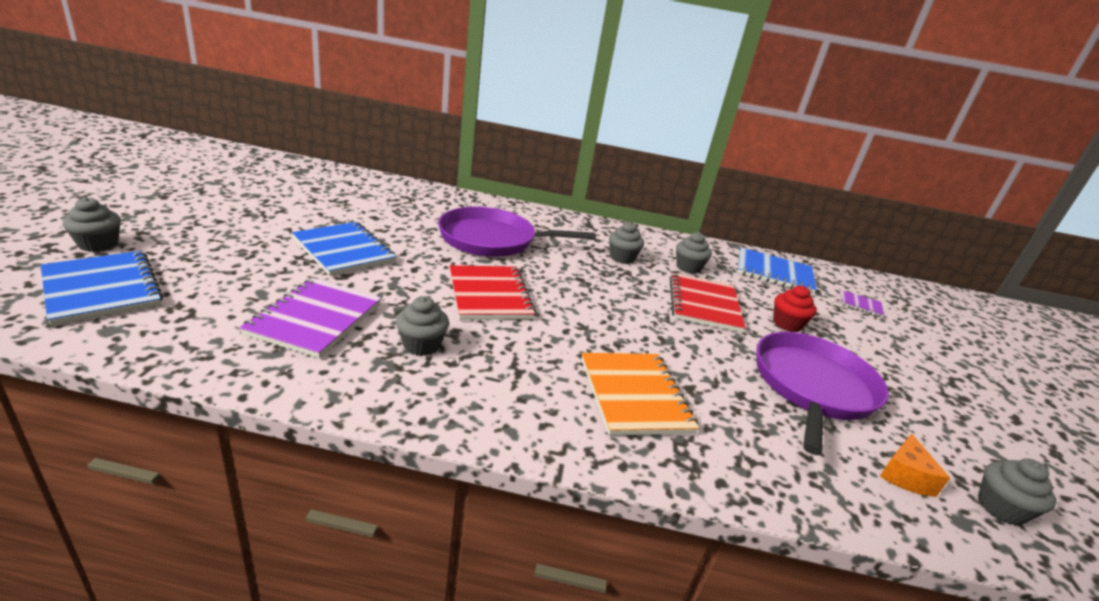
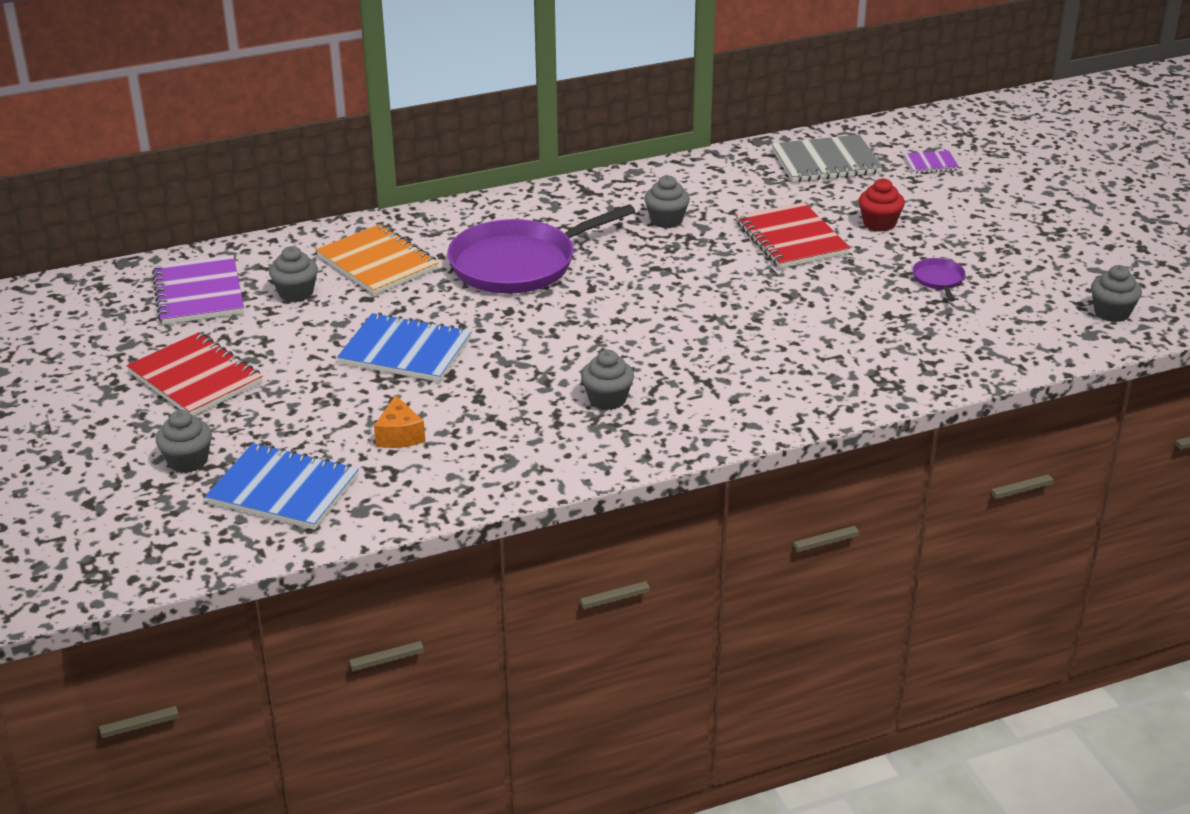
camera: 25 degrees left, 5 degrees up
(315, 319) = (494, 423): purple notebook -> purple notebook (198, 293)
(489, 295) = (599, 327): red notebook -> red notebook (195, 378)
(634, 395) = (811, 356): orange notebook -> orange notebook (377, 263)
(688, 267) = (740, 199): grey cupcake -> grey cupcake (296, 293)
(774, 273) = (826, 162): blue notebook -> grey notebook
(812, 387) = (938, 280): purple pan -> purple pan, size x0.41
(905, 476) = (1040, 321): orange cheese -> orange cheese (399, 435)

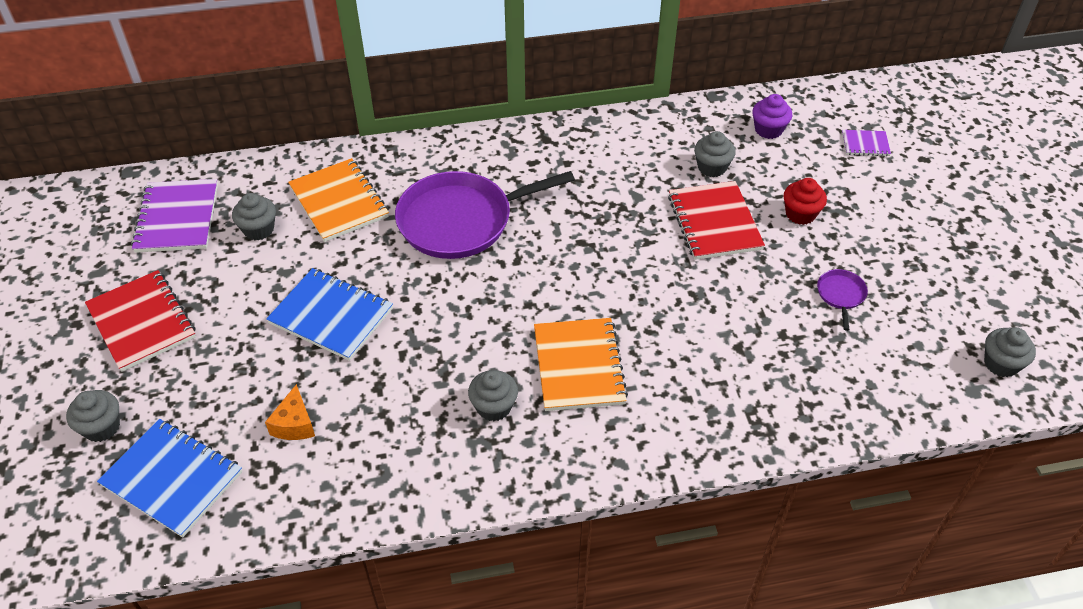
camera: 10 degrees right, 15 degrees up
(666, 220) = (606, 184): grey cupcake -> grey cupcake (712, 167)
(685, 360) = (579, 366): none -> orange notebook
(826, 162) = (768, 130): grey notebook -> purple cupcake

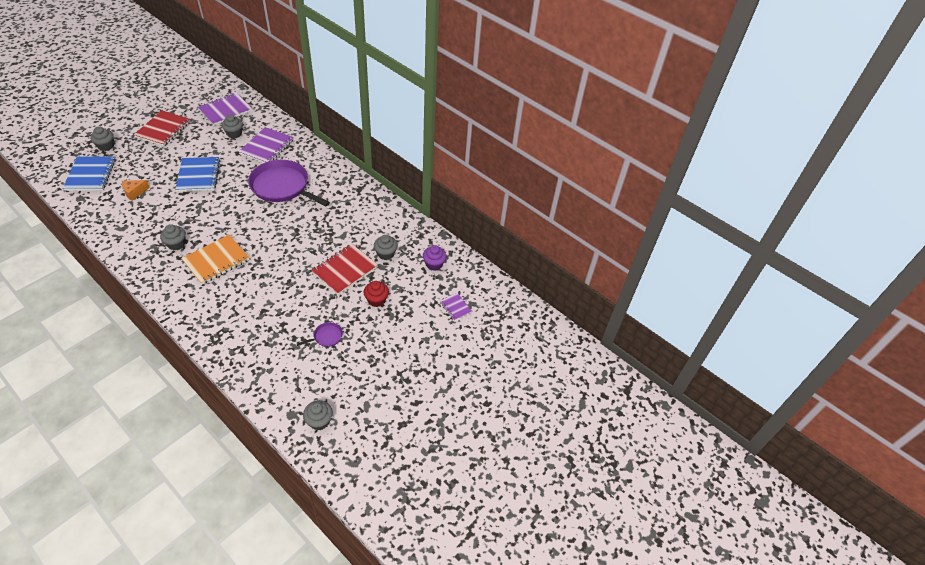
camera: 50 degrees right, 0 degrees up
(339, 202) = (267, 147): orange notebook -> purple notebook

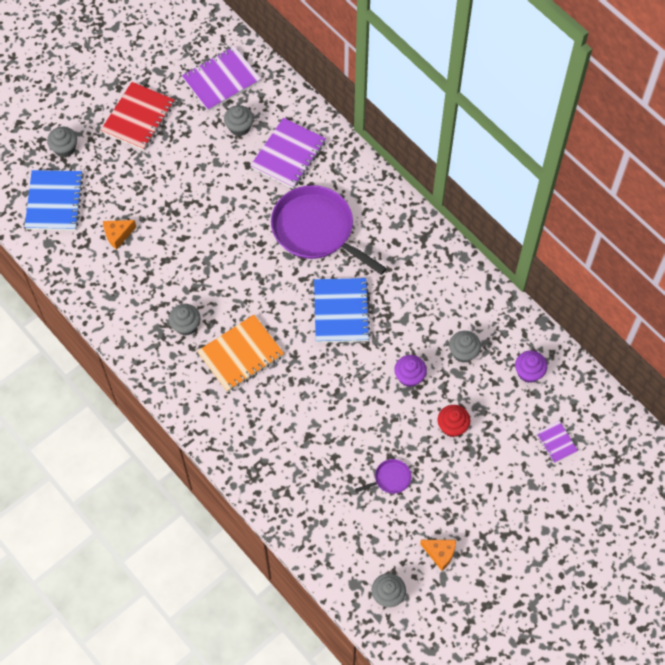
camera: 10 degrees right, 15 degrees up
(198, 175) = (199, 206): blue notebook -> blue notebook (341, 311)
(345, 270) = (409, 376): red notebook -> purple cupcake
(364, 388) = (440, 554): none -> orange cheese

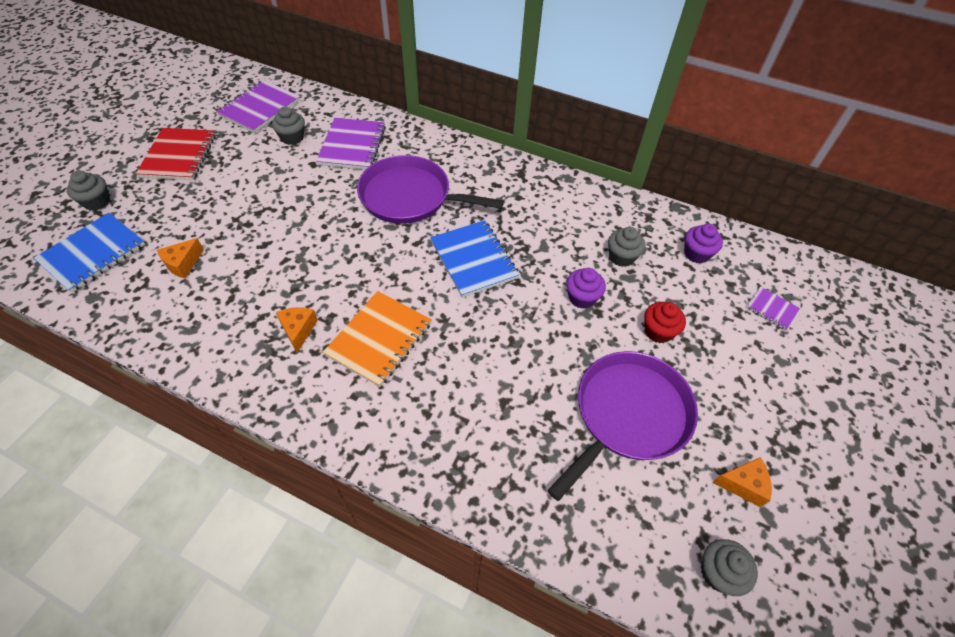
camera: 25 degrees left, 10 degrees down
(54, 201) = (93, 253): blue notebook -> blue notebook turned 60 degrees clockwise
(186, 325) = (298, 330): grey cupcake -> orange cheese
(390, 479) = (628, 415): purple pan -> purple pan, size x2.43

